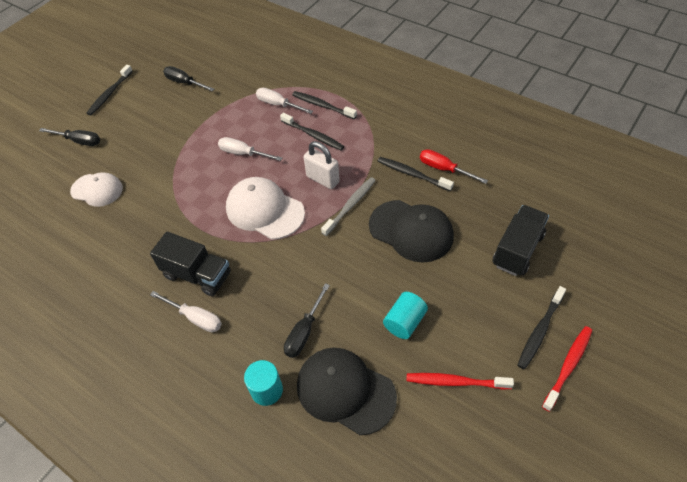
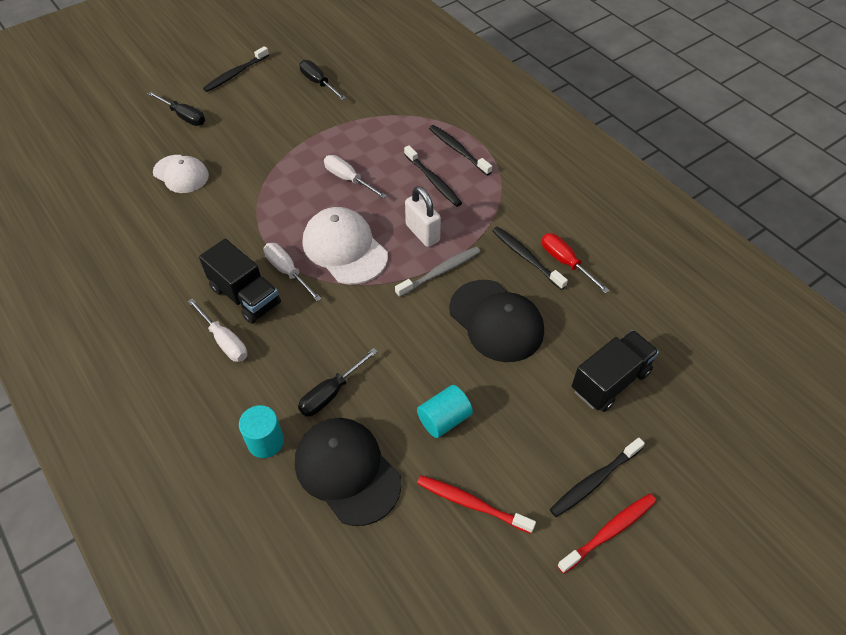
camera: 15 degrees right, 0 degrees up
(278, 104) = (409, 135): white screwdriver -> white screwdriver (287, 271)

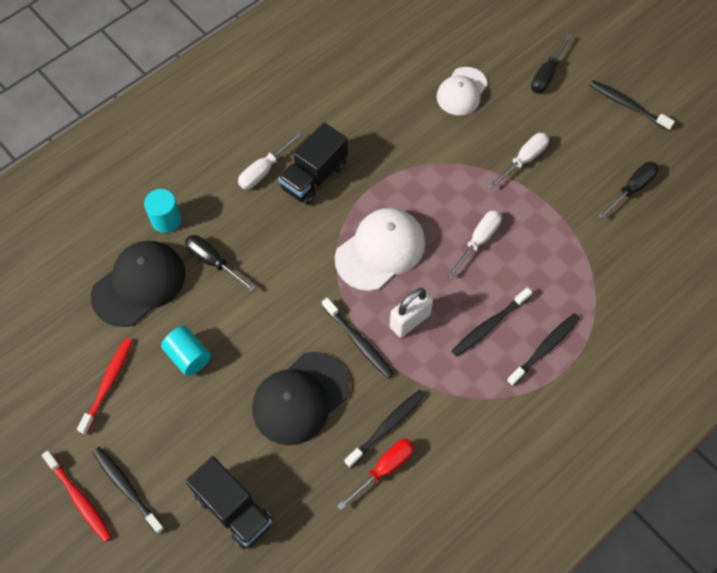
camera: 85 degrees right, 10 degrees up
(287, 271) = (346, 205): white screwdriver -> white screwdriver (524, 160)
(440, 272) = (358, 341): grey toothbrush -> black toothbrush

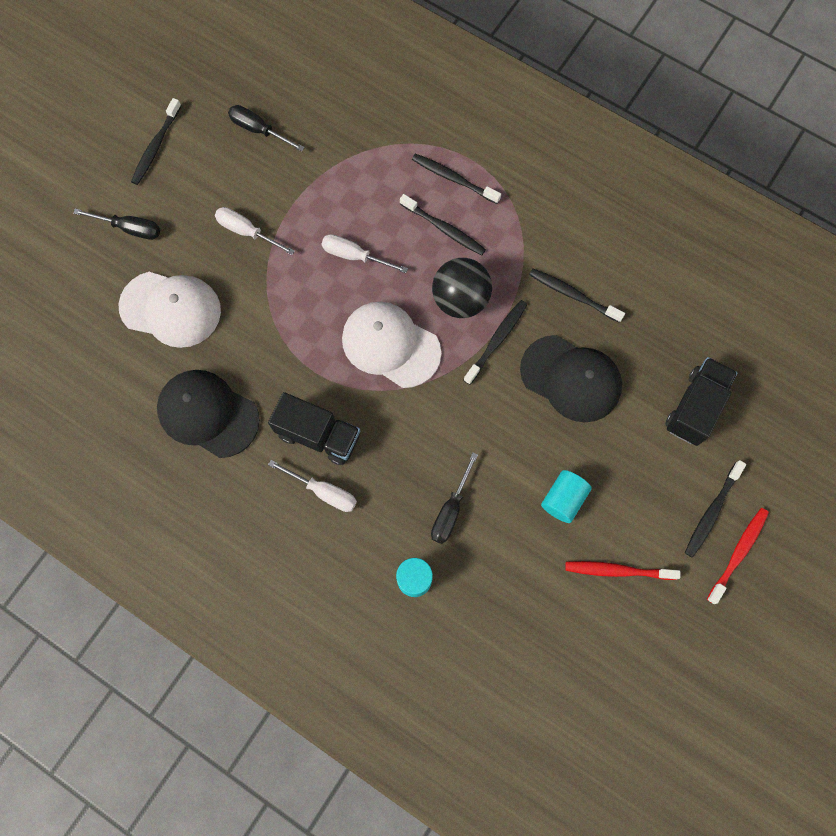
camera: 105 degrees left, 10 degrees up
(139, 284) = (499, 580): black cap -> black cap (208, 414)
(384, 469) = (612, 288): red screwdriver -> none
(410, 321) = (460, 300): white padlock -> black ball
(462, 91) = (171, 309): white cap -> white cap, size x1.50

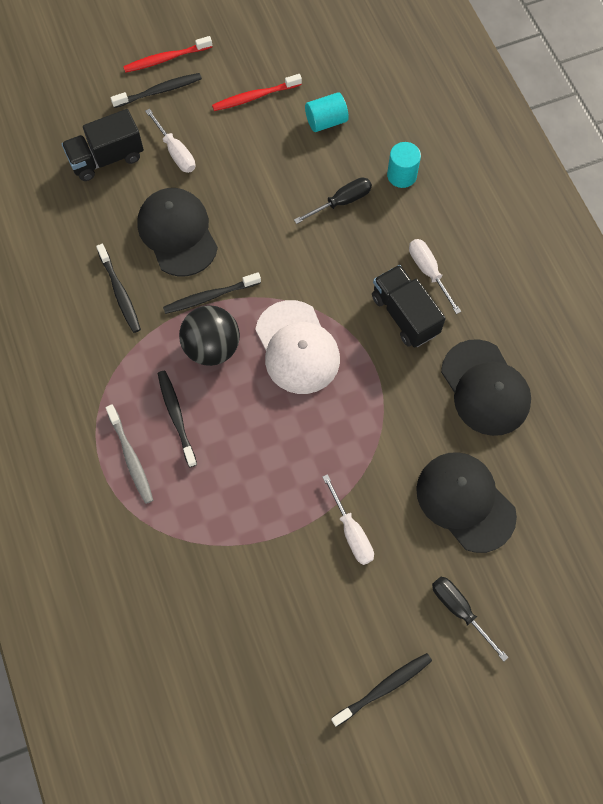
camera: 145 degrees left, 5 degrees down
(171, 309) = (465, 502): white cap -> black cap
(259, 130) = (271, 635): black screwdriver -> none
(354, 256) = (271, 444): white screwdriver -> white screwdriver (175, 152)
(454, 179) = (131, 457): black toothbrush -> grey toothbrush
(563, 499) = (255, 160): turquoise cylinder -> turquoise cylinder (326, 121)
(618, 570) = (255, 97): red toothbrush -> red toothbrush turned 120 degrees clockwise

